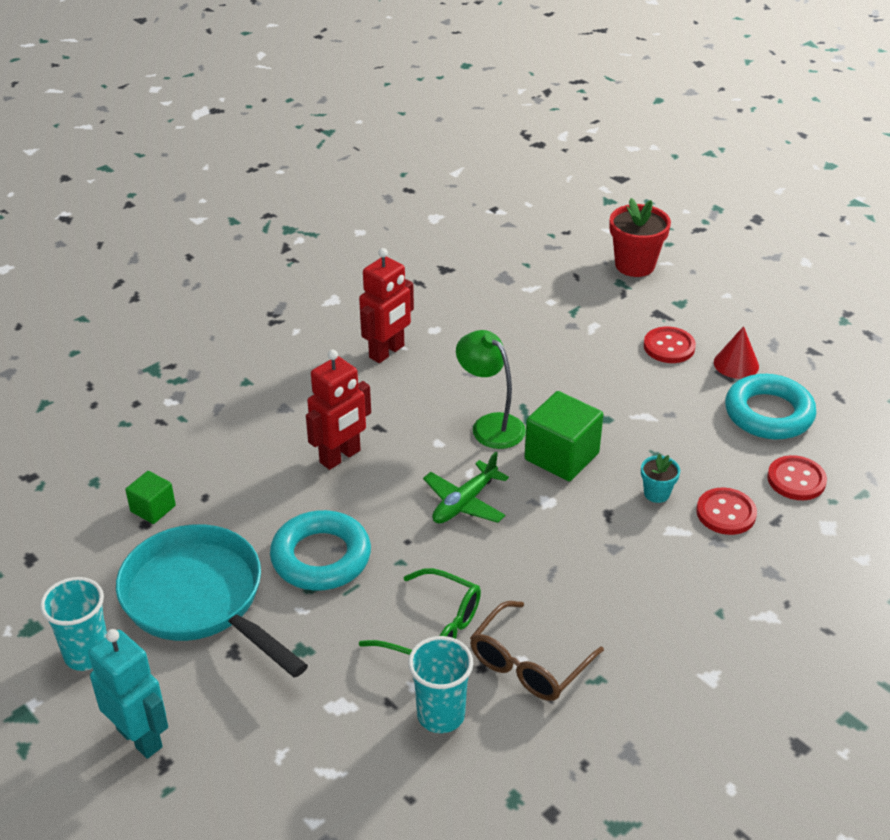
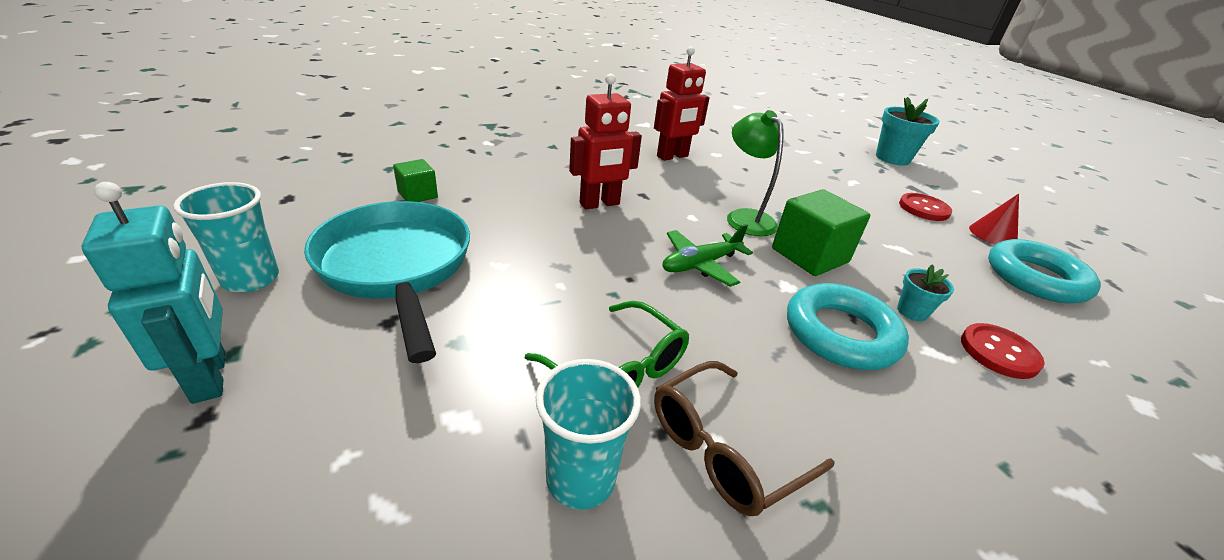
camera: 15 degrees right, 5 degrees down
(321, 557) = (537, 267): turquoise ring -> turquoise ring (841, 333)
(635, 265) = (892, 158): red flower pot -> turquoise flower pot
(796, 480) = (1084, 344): red button -> none

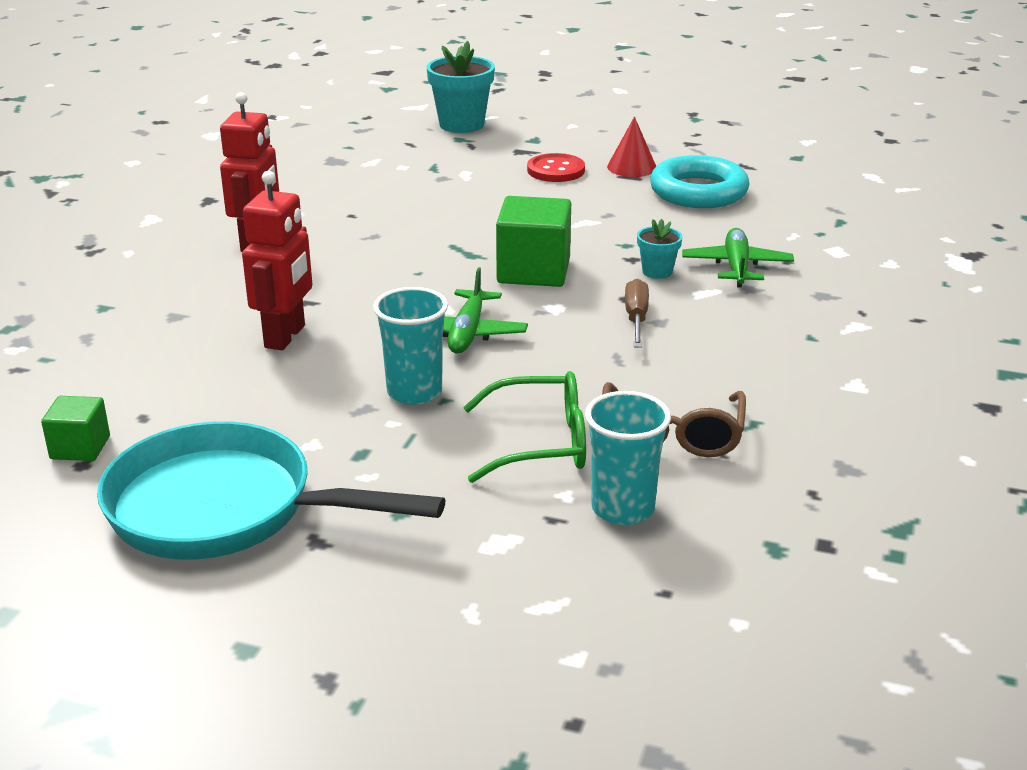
camera: 45 degrees left, 5 degrees down
(210, 377) = (268, 667): turquoise robot -> none
(251, 279) = (112, 613): turquoise cup -> turquoise cup (414, 392)
(745, 217) = (433, 268): green lamp -> none
(841, 333) = (636, 319): turquoise ring -> brown screwdriver
(999, 352) = (737, 267): red button -> green plane

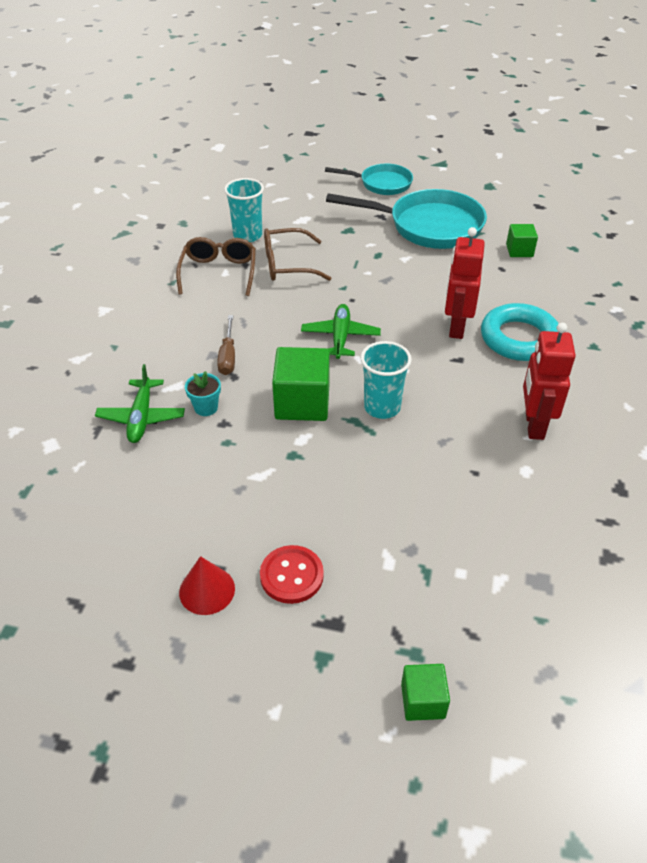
camera: 175 degrees right, 15 degrees up
(274, 640) = (381, 184): none -> turquoise pan
(414, 392) = (361, 291): turquoise cup -> turquoise cup (382, 407)
(461, 124) = (423, 701): turquoise flower pot -> green cube
(540, 443) = (288, 265): green glasses -> brown glasses
(698, 192) = (144, 538): turquoise ring -> turquoise ring (519, 338)

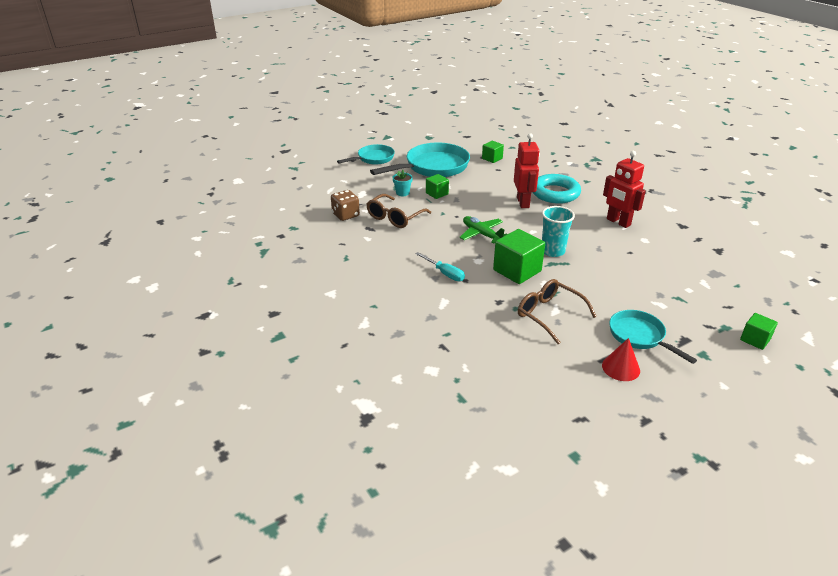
camera: 45 degrees left, 10 degrees down
(141, 417) = (454, 326): green plane -> none
(206, 408) = (478, 301): turquoise flower pot -> turquoise flower pot (402, 193)
(219, 273) = (364, 240): brown glasses -> brown glasses (549, 315)
(228, 356) = (444, 273): brown screwdriver -> turquoise screwdriver
(247, 235) = (345, 215): turquoise cup -> brown dice
(291, 575) = (639, 336): red button -> turquoise pan
(377, 261) = (437, 193): none -> green cube
(456, 327) = (523, 202): red robot -> red robot turned 150 degrees counterclockwise

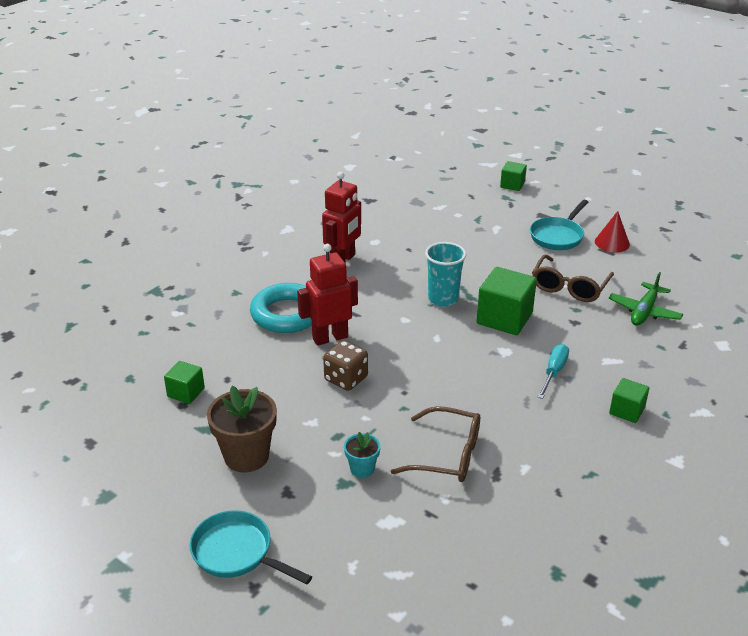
camera: 110 degrees left, 0 degrees up
(345, 215) = (475, 517): brown dice -> brown dice (346, 379)
(433, 167) = (246, 456): turquoise pan -> brown flower pot
(437, 193) = (344, 428): green cube -> green cube (627, 411)
(482, 234) = (440, 359): green plane -> green plane (644, 311)

